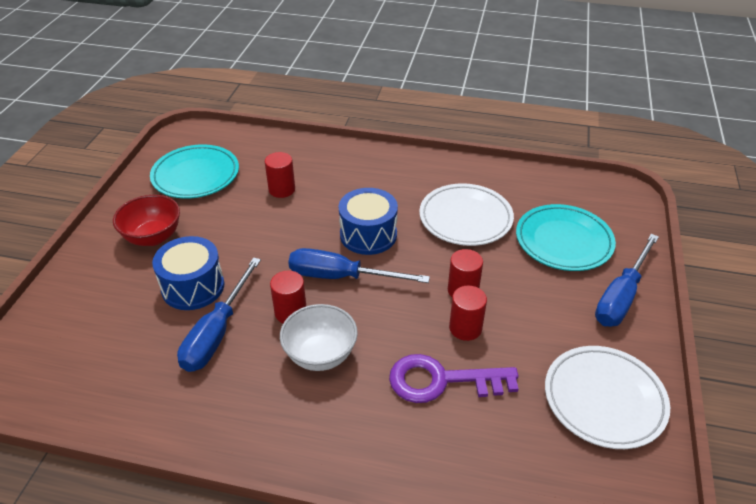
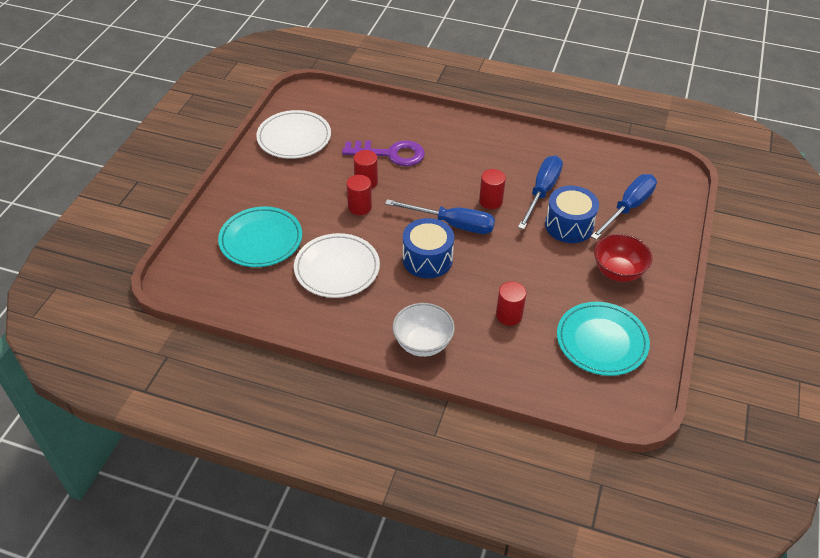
camera: 175 degrees left, 5 degrees up
(320, 355) = (468, 173): white bowl -> white bowl (423, 343)
(621, 296) = (243, 194): blue screwdriver -> blue screwdriver (628, 208)

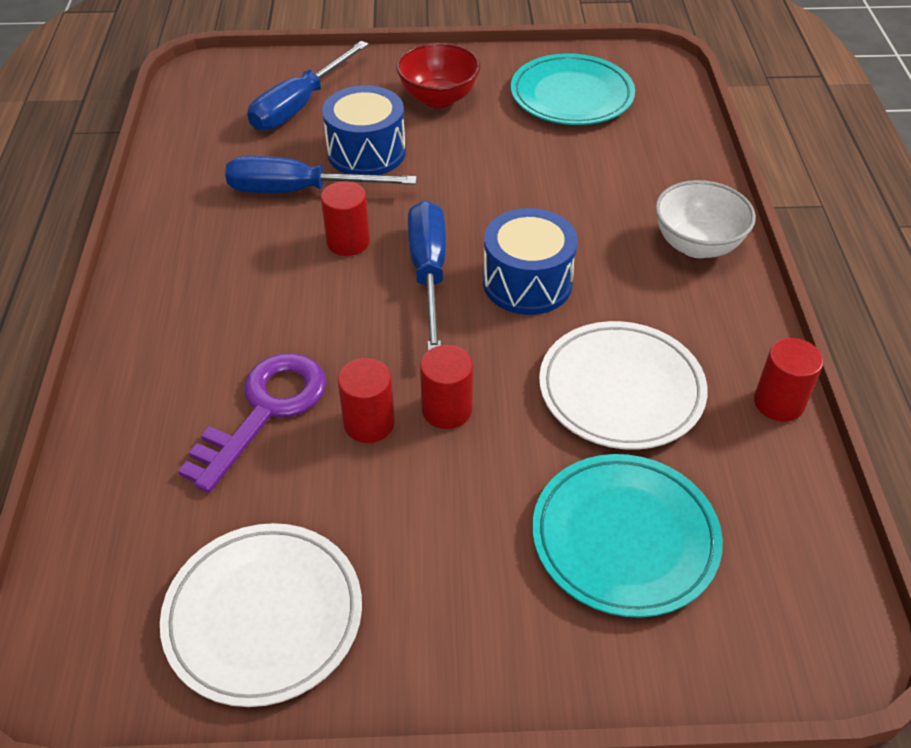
camera: 110 degrees left, 0 degrees up
(390, 154) = (264, 411): purple key -> purple key turned 45 degrees clockwise
(509, 315) = (584, 176): red cylinder -> red cylinder (778, 403)
(628, 208) = (299, 105): blue screwdriver -> blue screwdriver turned 75 degrees counterclockwise

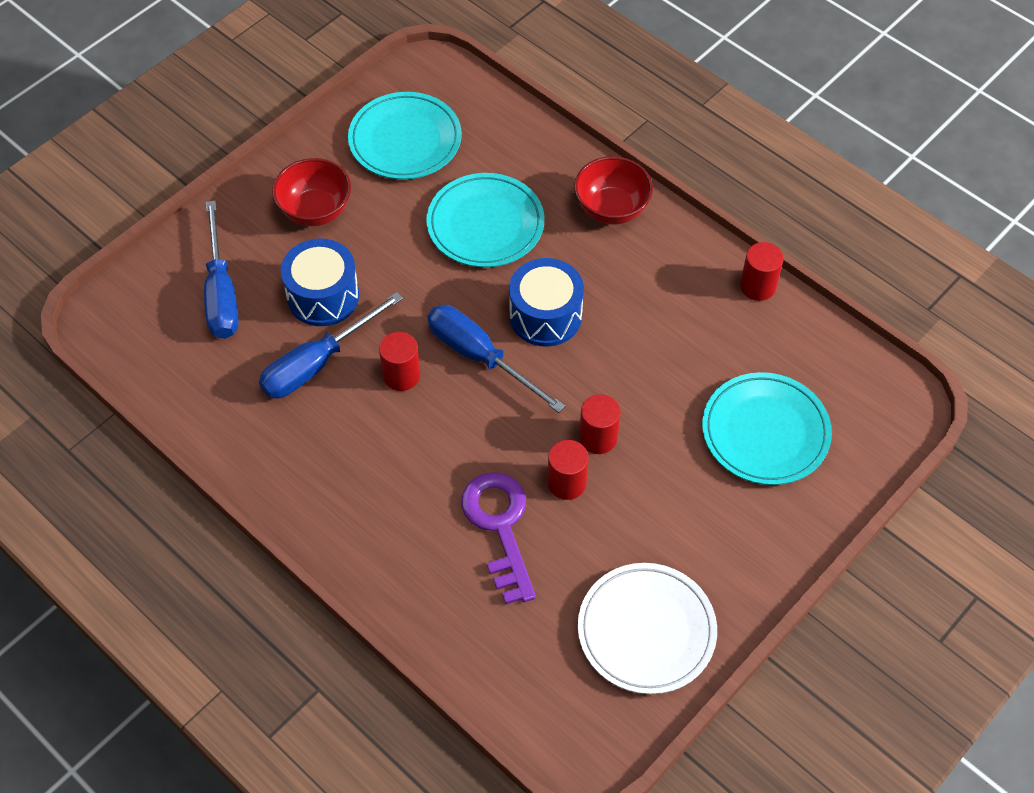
camera: 45 degrees left, 10 degrees up
(563, 186) = (485, 224): none -> turquoise plate
(621, 390) = (673, 346): white plate -> none
(697, 245) = (611, 209): white bowl -> red bowl

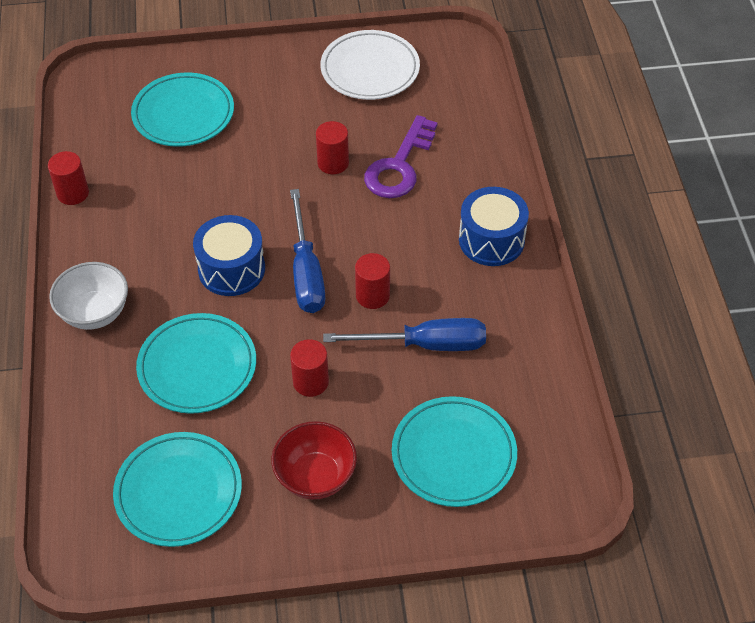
camera: 140 degrees left, 5 degrees down
(221, 293) = (453, 454): blue screwdriver -> turquoise plate
(323, 296) = (375, 395): blue drum -> blue drum (491, 240)
(598, 438) = (285, 174): red cylinder -> red cylinder (310, 382)
(611, 209) = (95, 313): red bowl -> white bowl

